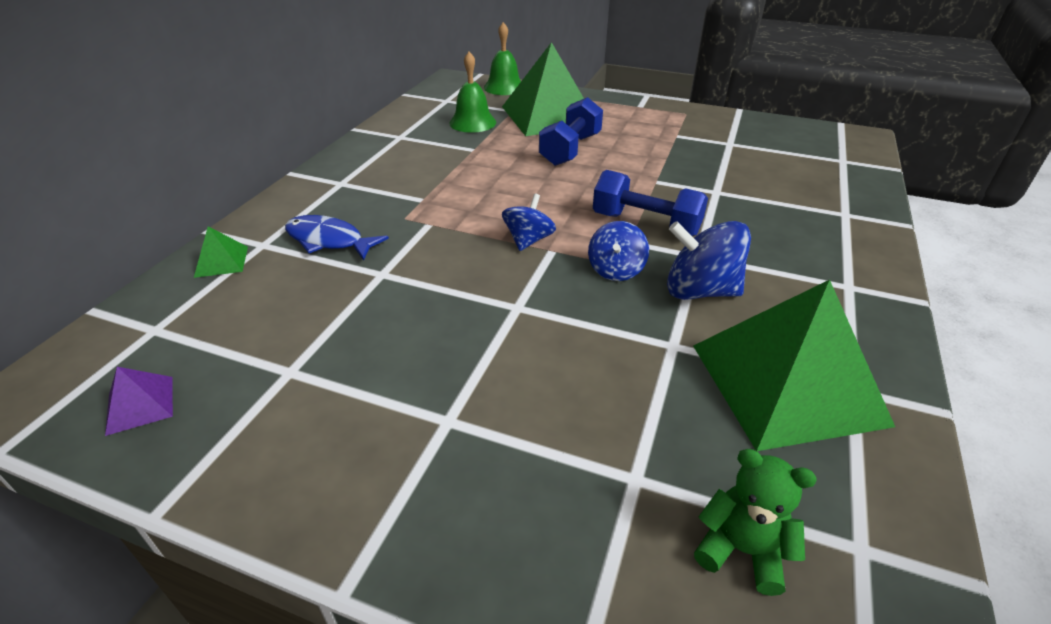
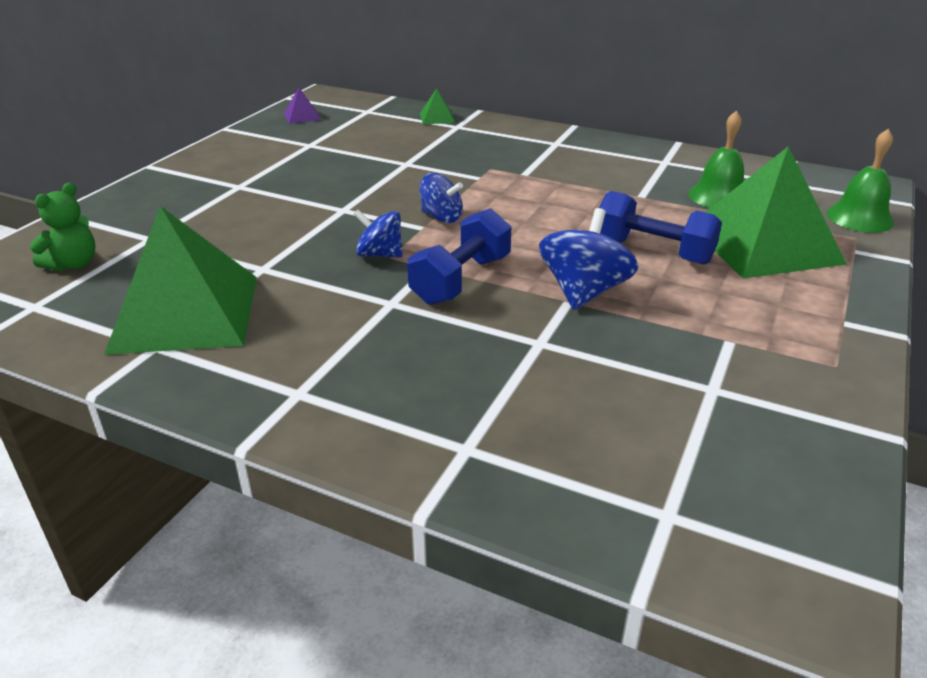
camera: 95 degrees right, 5 degrees down
(329, 240) = (458, 145): blue fish -> none
(700, 291) = (330, 293): blue spinning top -> blue spinning top (584, 292)

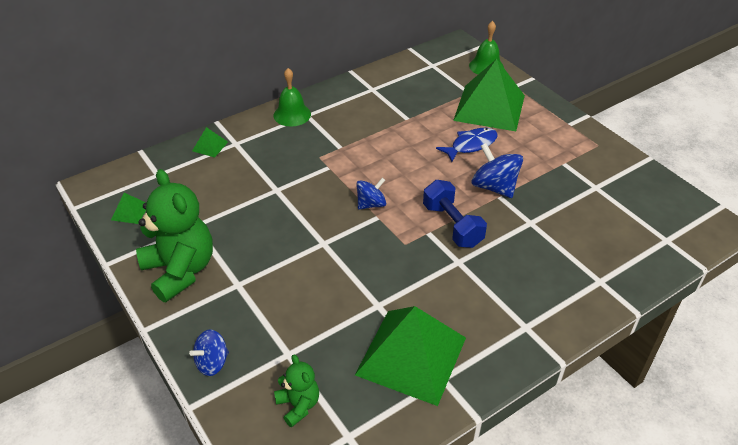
camera: 60 degrees left, 10 degrees up
(238, 157) = (180, 270): none -> green teddy bear
(302, 116) = (130, 212): purple pyramid -> green pyramid
(379, 254) = (398, 247): blue spinning top -> blue spinning top (212, 363)
(653, 251) = (471, 145): blue dumbbell -> blue fish
(719, 196) = (430, 94): green bell -> green bell (292, 114)

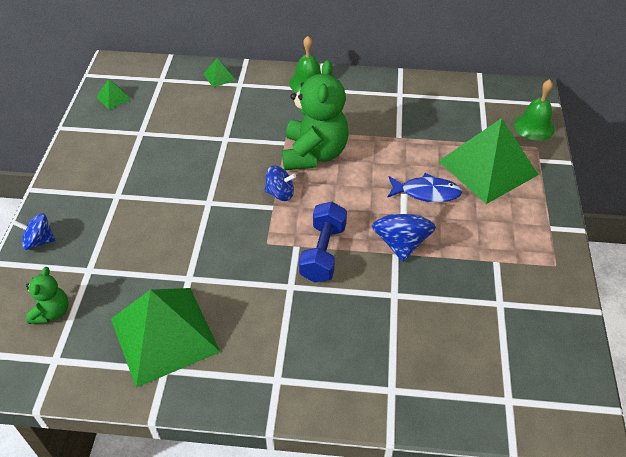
camera: 40 degrees right, 5 degrees up
(180, 270) = (95, 161): green teddy bear -> green teddy bear (314, 154)

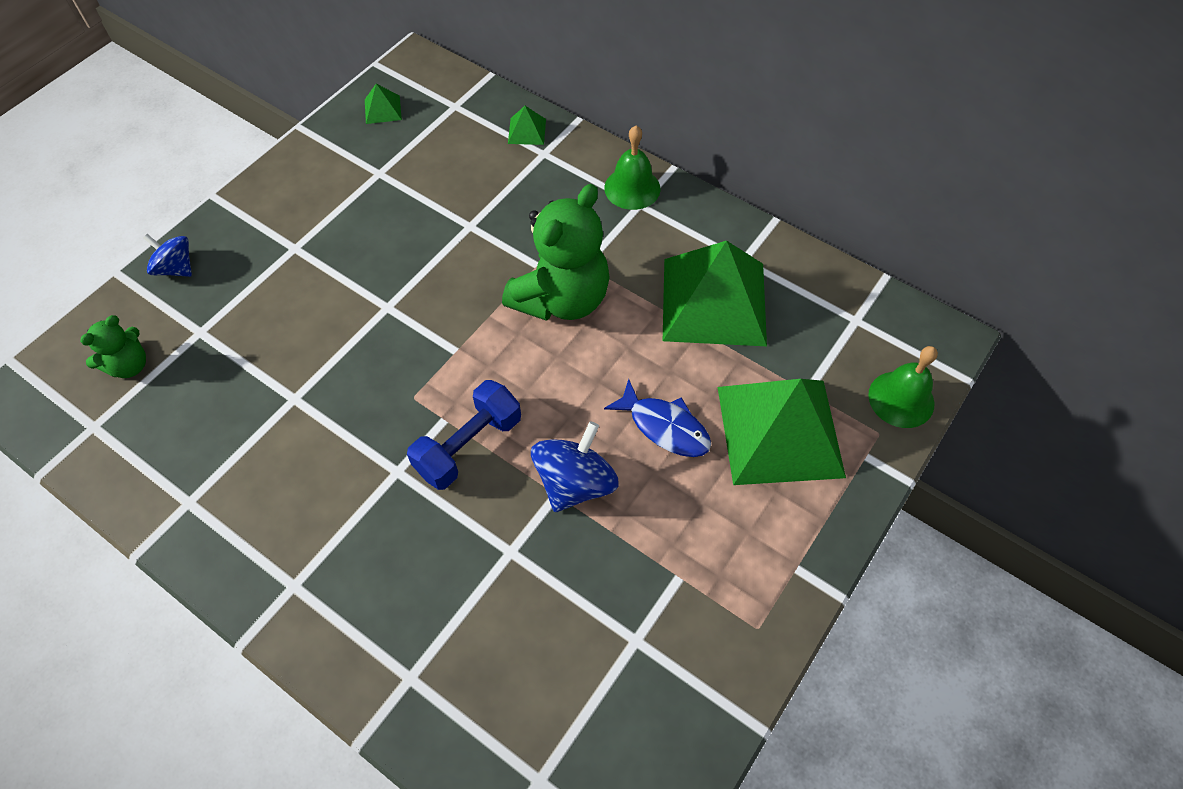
camera: 30 degrees right, 10 degrees up
(164, 335) = (218, 457): green pyramid -> green pyramid (714, 301)
(280, 193) = (478, 336): blue spinning top -> none

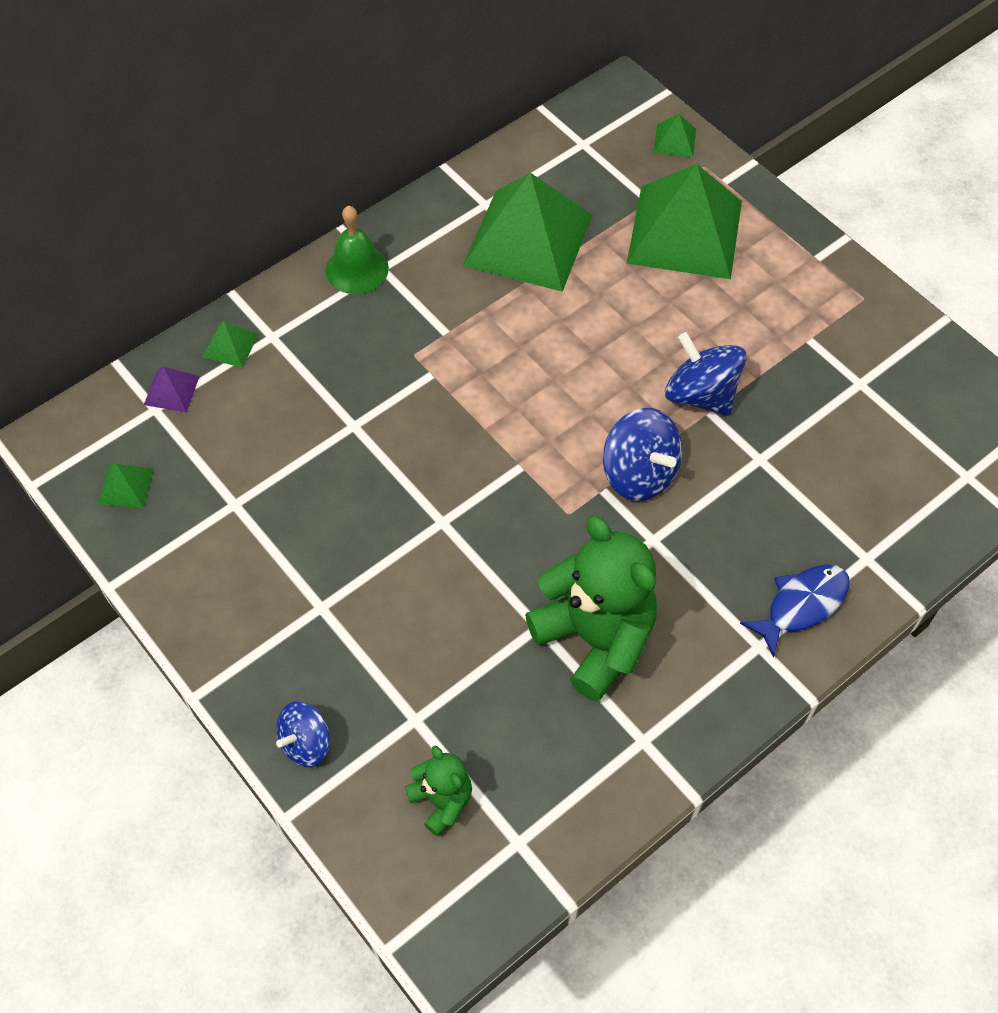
camera: 75 degrees left, 0 degrees up
(468, 446) = (639, 473): blue dumbbell -> blue spinning top
(474, 110) = (171, 390): none -> purple pyramid
(561, 299) = (484, 361): green teddy bear -> green teddy bear (595, 638)
(665, 427) = (659, 313): blue fish -> blue fish (801, 605)
(901, 399) = (675, 140): green bell -> green pyramid

